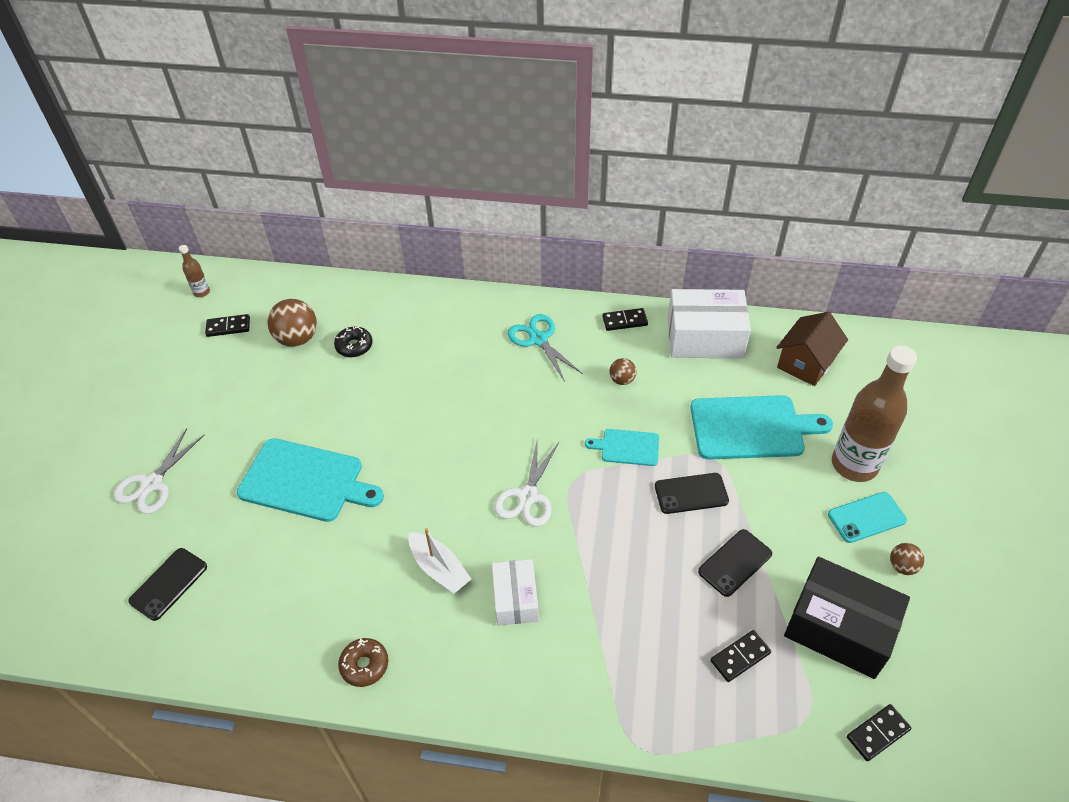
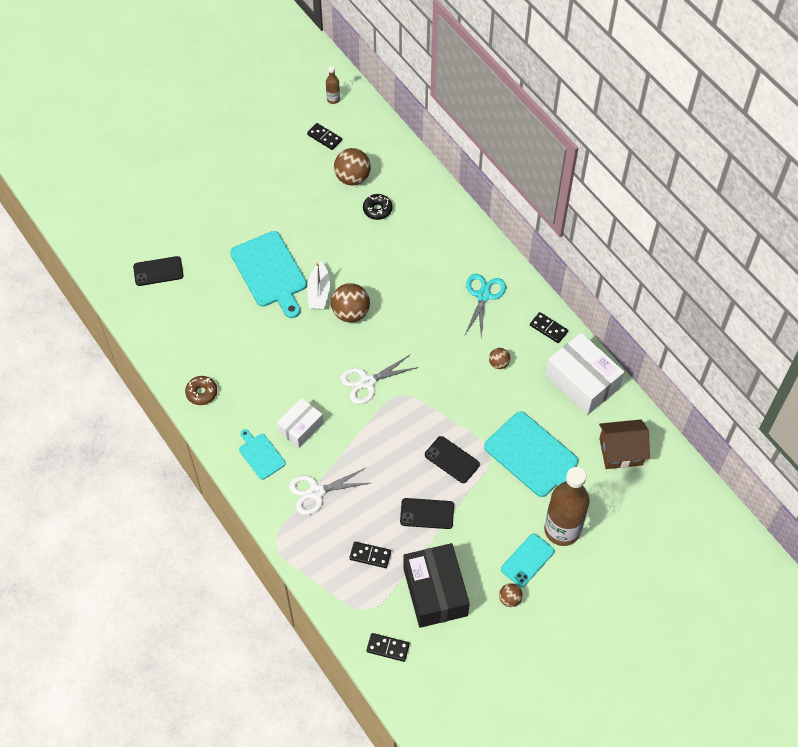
camera: 45 degrees right, 10 degrees up
(152, 484) = (198, 207): white scissors -> white scissors (316, 492)
(435, 450) = (350, 313): none -> brown ball
(439, 568) = (283, 378): white boat -> white boat (319, 292)
(627, 447) = (451, 404): turquoise cutting board -> turquoise cutting board (261, 455)
(866, 517) = (527, 560): turquoise phone -> turquoise phone turned 75 degrees counterclockwise

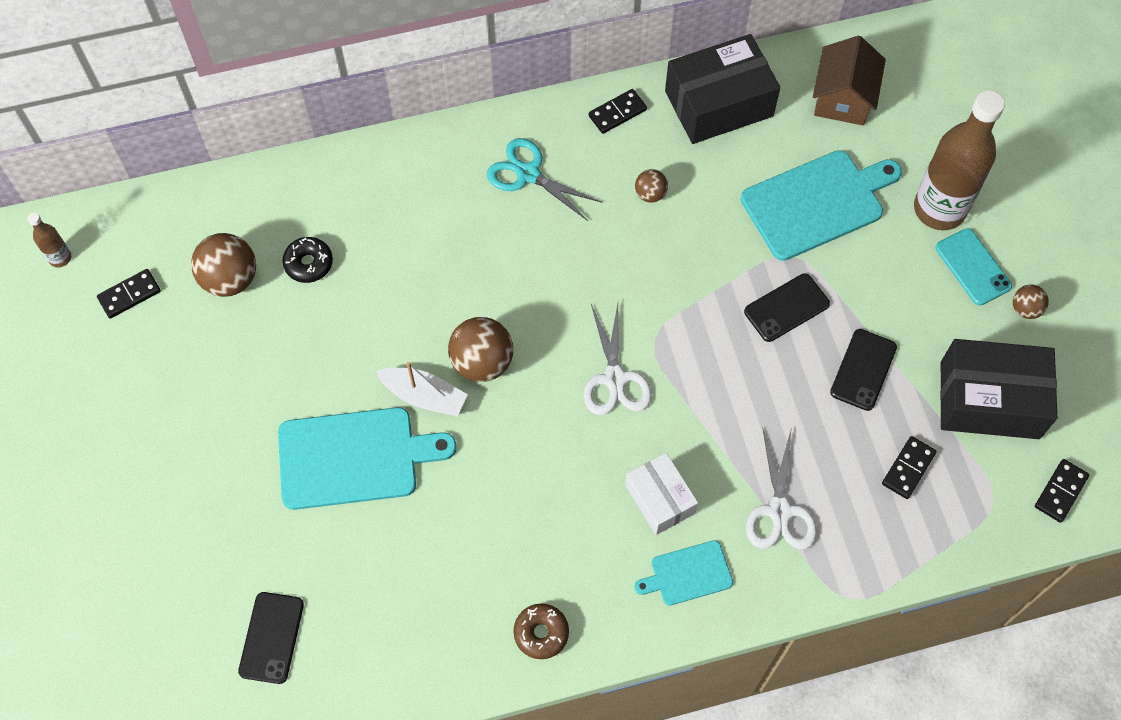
camera: 70 degrees left, 5 degrees up
(582, 382) = (719, 104): white box -> black box

